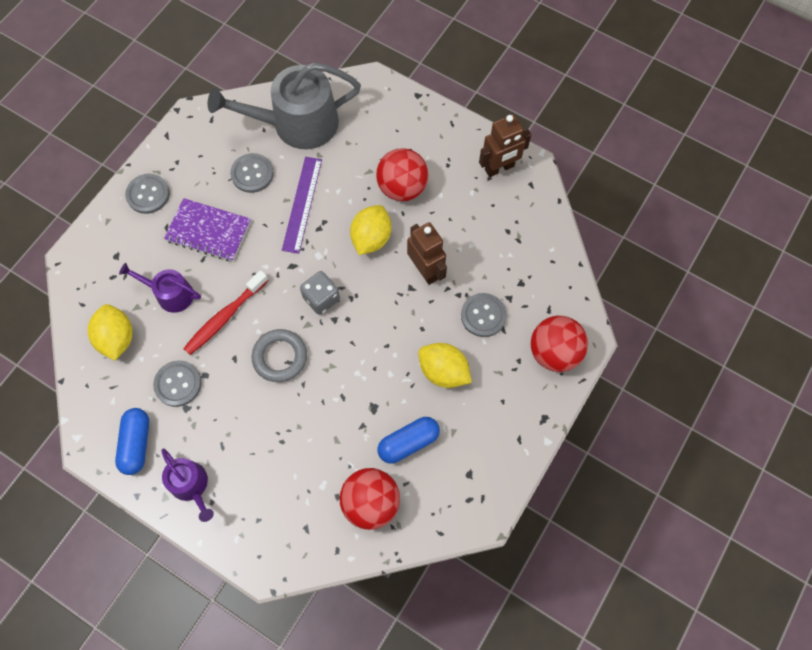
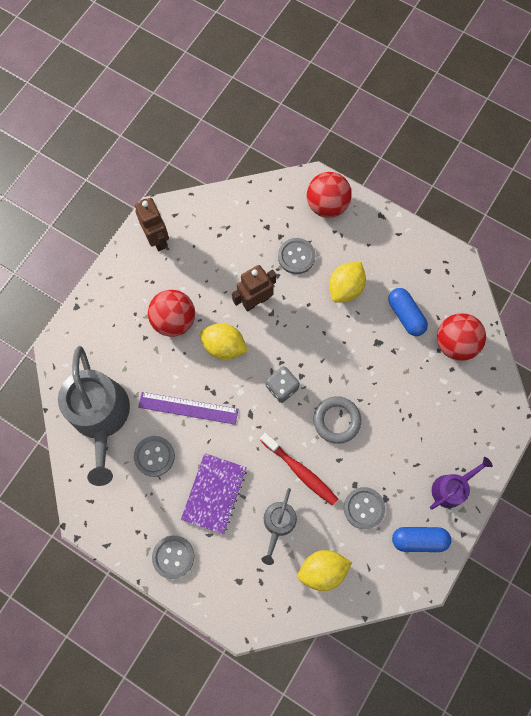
camera: 90 degrees left, 5 degrees up
(170, 294) = (278, 523): purple watering can -> grey watering can

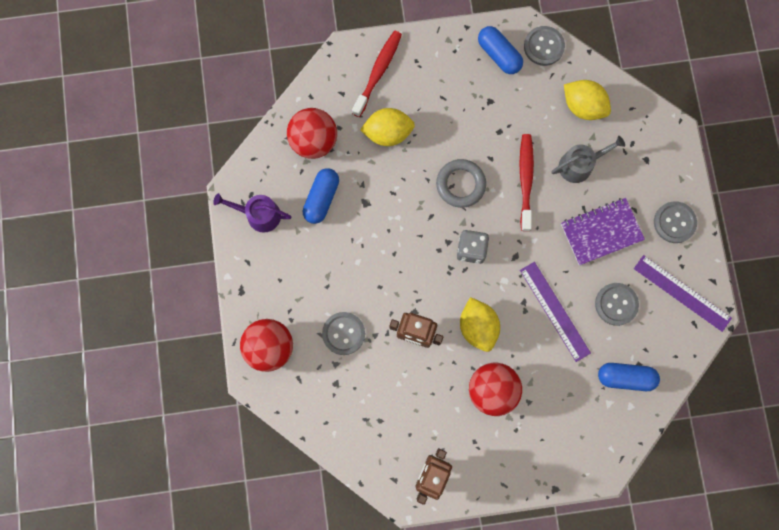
camera: 130 degrees left, 5 degrees up
(101, 416) = (625, 377): grey watering can -> blue capsule
(119, 513) = (682, 293): none -> purple ruler
(345, 288) = (338, 267): yellow lemon -> yellow lemon (388, 133)
(364, 508) = (511, 111): grey button -> grey button (543, 46)
(451, 488) = (438, 59): purple watering can -> purple watering can (259, 215)
(476, 433) = (378, 72): none -> red toothbrush

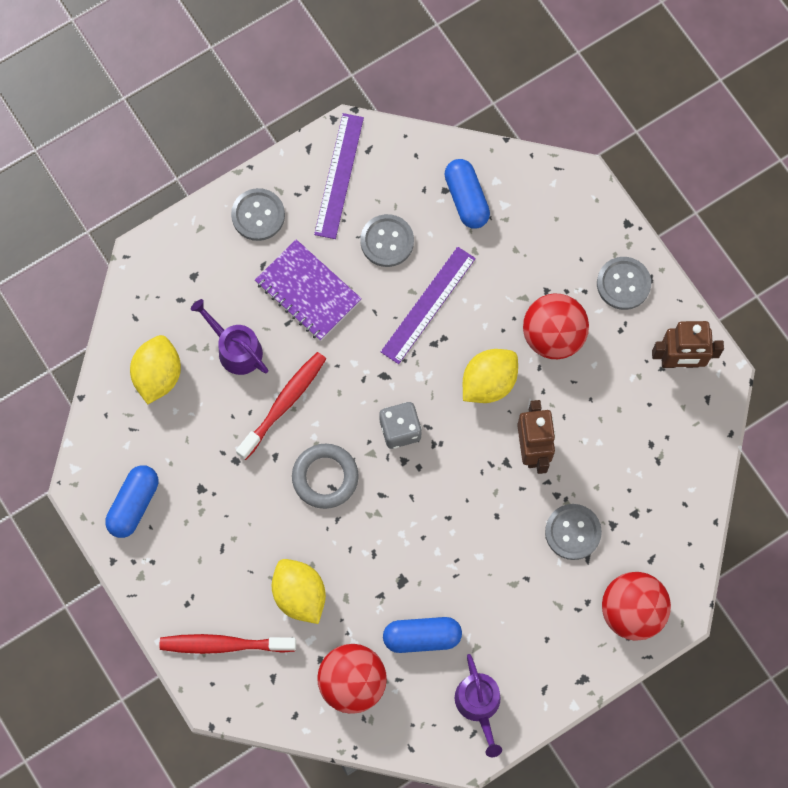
camera: 115 degrees left, 5 degrees down
(525, 180) = (284, 403): red toothbrush -> red toothbrush turned 150 degrees clockwise
(543, 46) = (98, 454): grey button -> grey button (623, 284)
(579, 165) = (235, 349): grey watering can -> purple watering can

